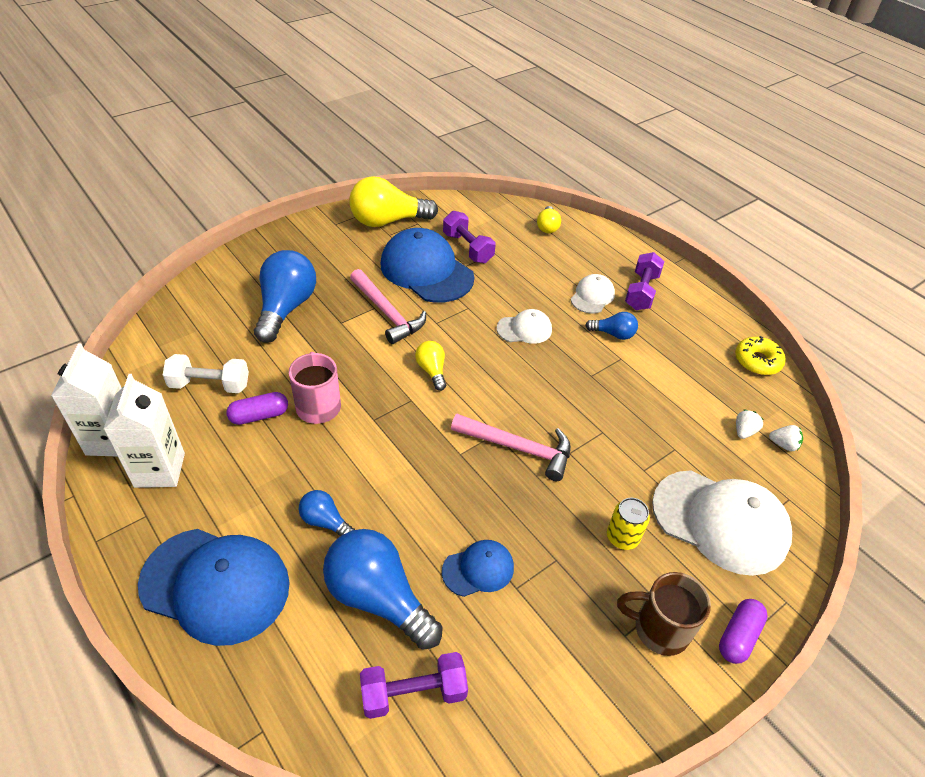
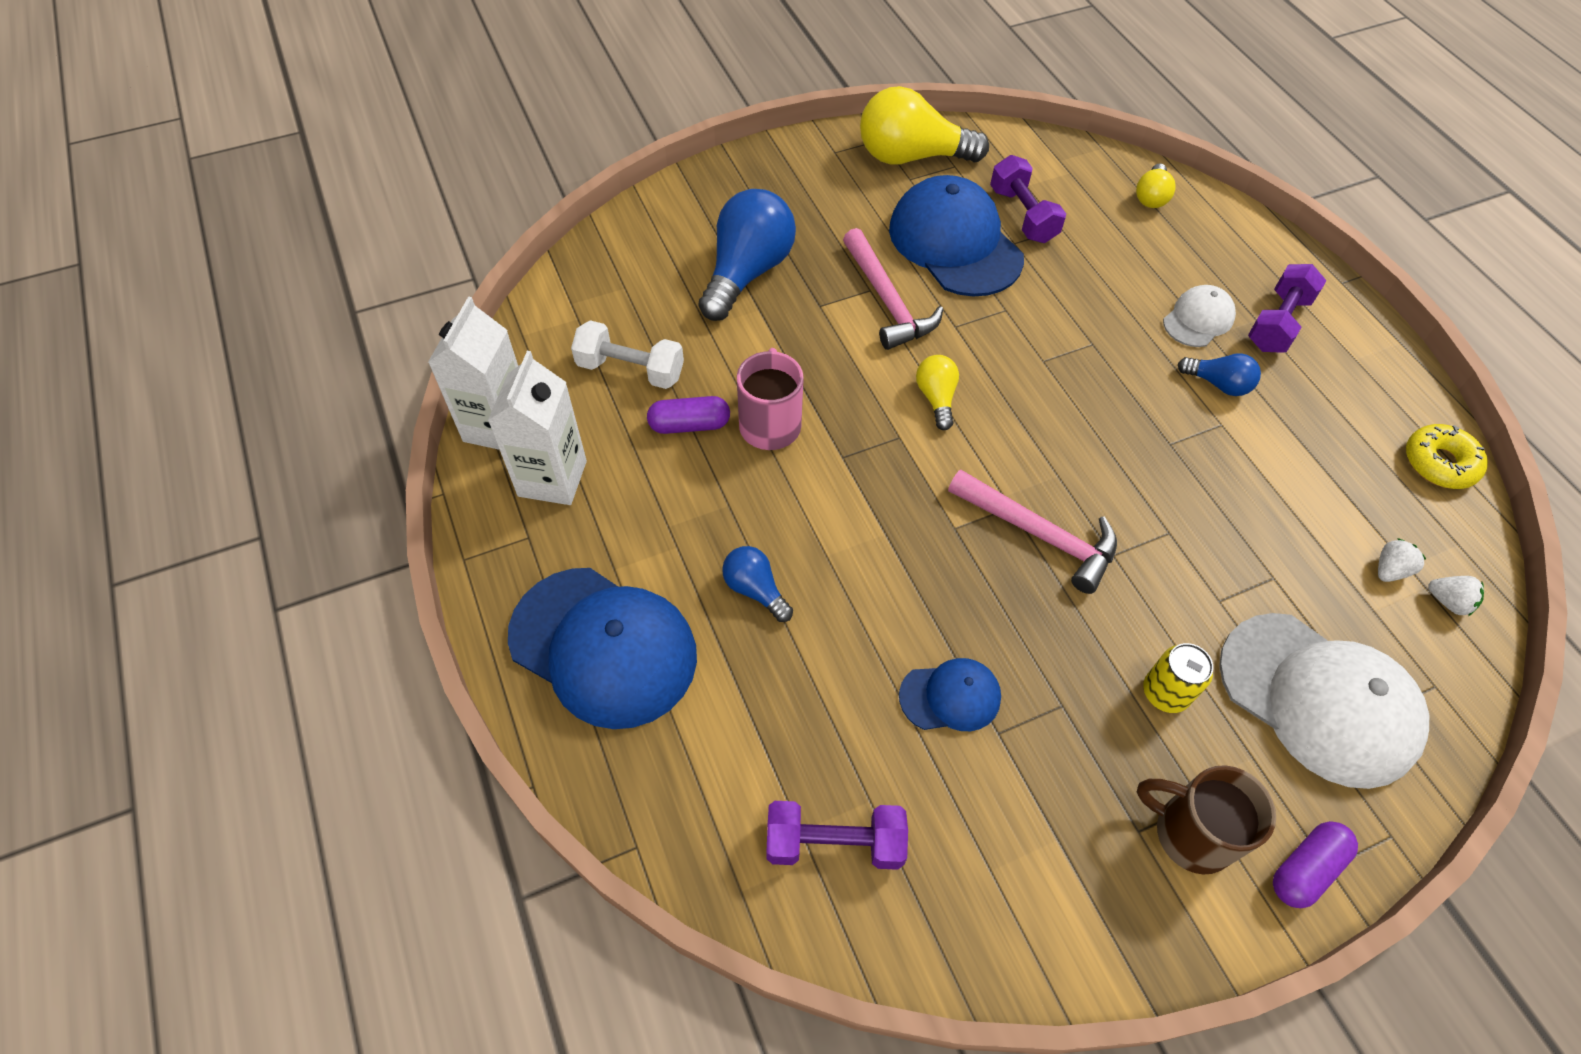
camera: 15 degrees right, 10 degrees up
(378, 598) = (809, 708): blue light bulb -> none
(524, 329) = (1083, 356): white cap -> none

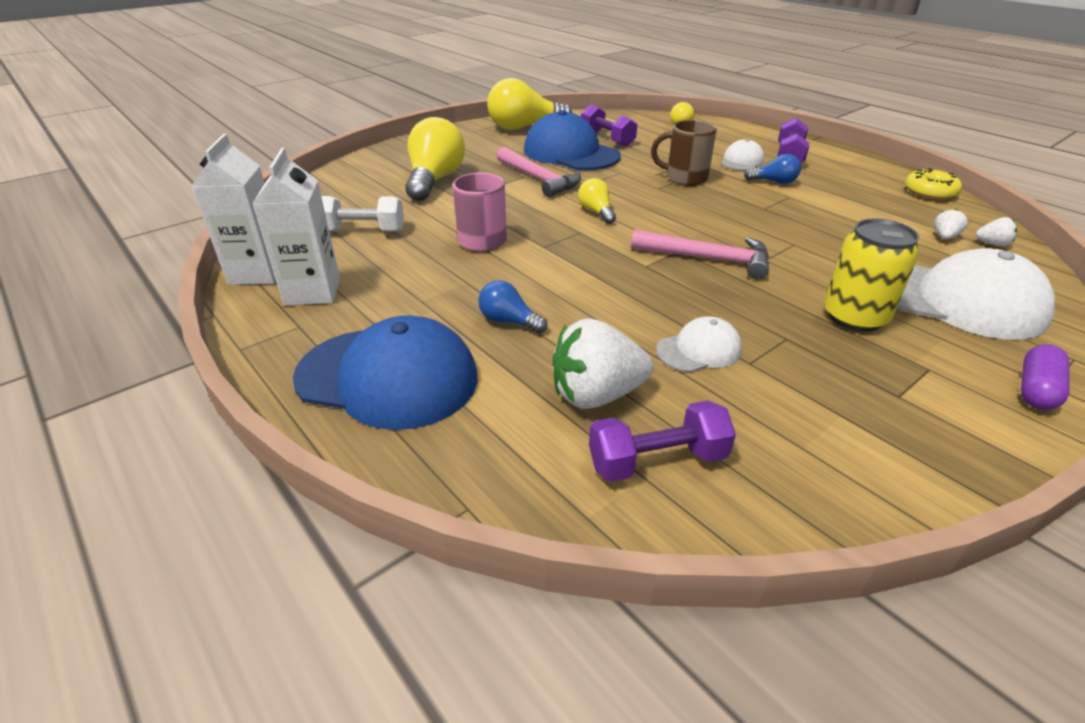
camera: 15 degrees left, 20 degrees down
(689, 425) = (419, 249): purple capsule -> none
(747, 273) = (434, 180): blue light bulb -> yellow light bulb
(809, 734) = (596, 395): none -> white strawberry
(950, 696) = (699, 350): blue cap -> white cap
(1165, 693) = (854, 317): yellow can -> yellow can, size x1.60
(1190, 833) = (937, 388): brown mug -> brown mug (685, 178)

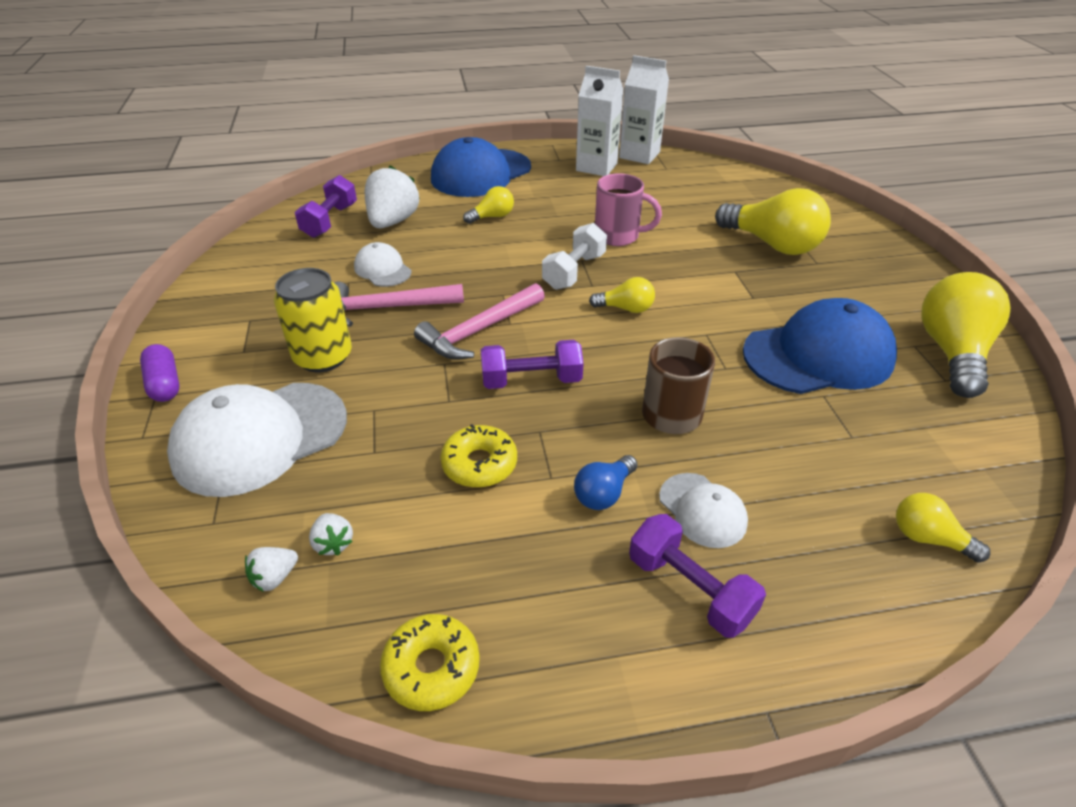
camera: 120 degrees right, 5 degrees up
(362, 231) = (677, 194): white dumbbell -> white dumbbell (574, 271)
(509, 321) = (492, 217): blue light bulb -> yellow light bulb
(539, 179) = (739, 303): pink hammer -> pink hammer (387, 308)
(607, 139) = (869, 411): purple dumbbell -> purple dumbbell (531, 380)
(699, 350) = (382, 269): white cap -> white cap turned 135 degrees clockwise
(819, 217) = (479, 464): none -> yellow donut

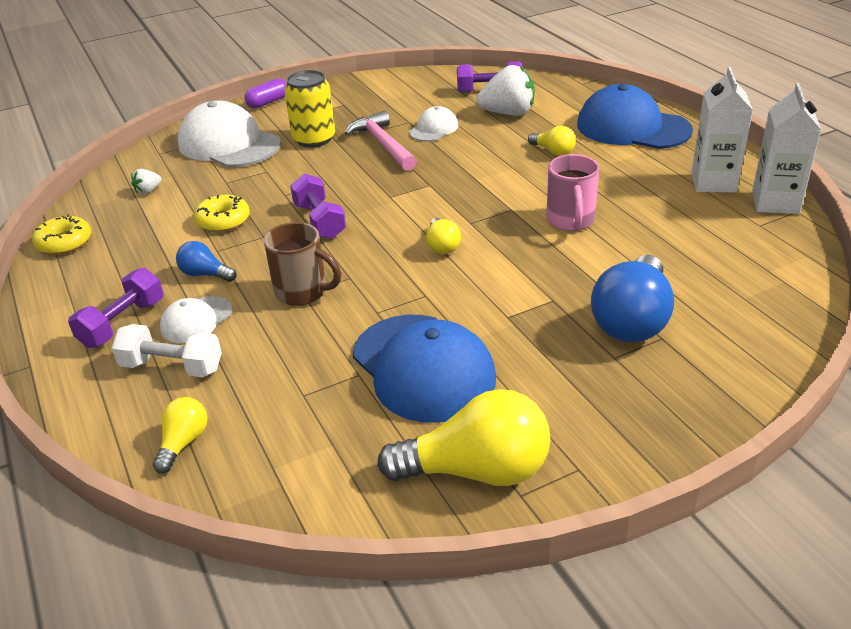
camera: 75 degrees right, 5 degrees down
(274, 577) = (122, 182): white strawberry -> none
(479, 331) = (373, 186): pink hammer -> none
(574, 271) = (487, 209): white dumbbell -> white dumbbell (172, 367)
(772, 244) = (632, 320): yellow light bulb -> blue light bulb

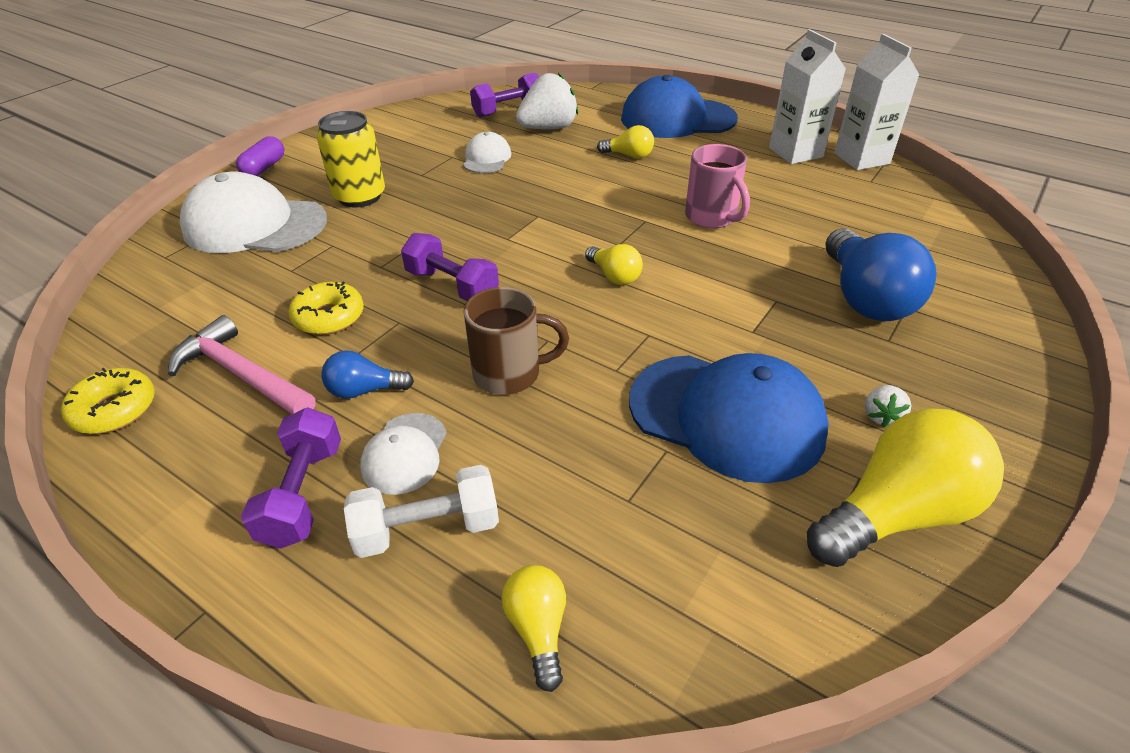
camera: 30 degrees left, 5 degrees up
(148, 191) = (189, 307): white strawberry -> white strawberry (881, 416)
(383, 144) = (446, 185): pink hammer -> pink hammer (242, 374)

